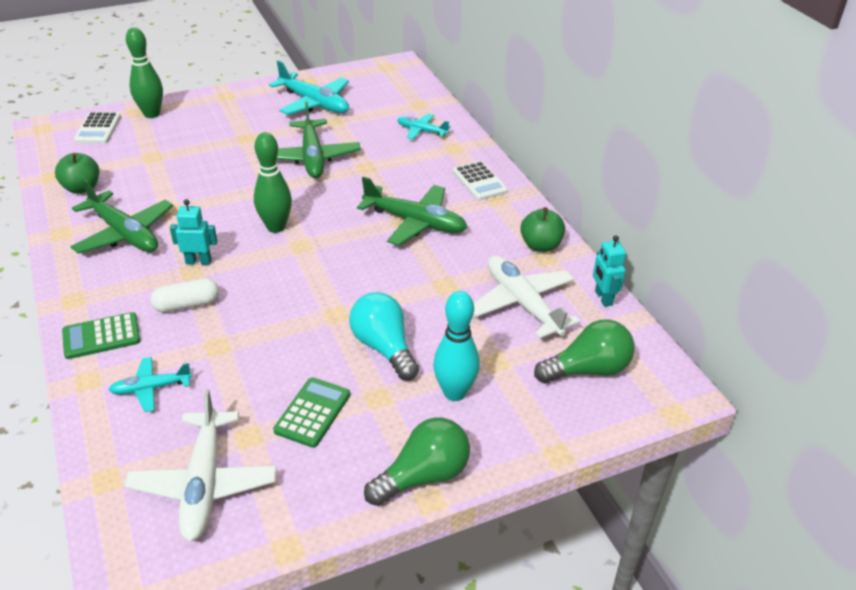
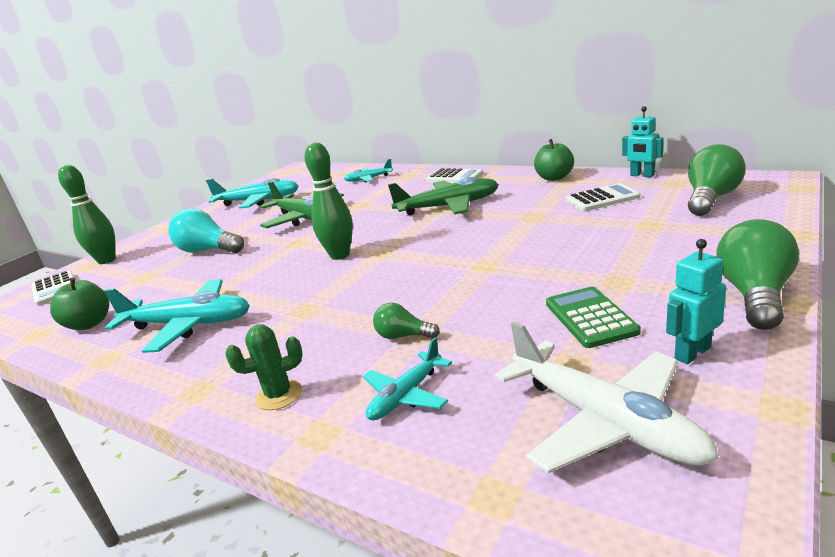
camera: 30 degrees left, 15 degrees down
(101, 336) = (278, 395): green calculator -> green cactus
(125, 233) = (188, 324): green plane -> turquoise plane
(187, 305) = (338, 328): white capsule -> none
(198, 261) = (301, 302): turquoise robot -> turquoise robot (692, 353)
(207, 341) = (403, 336): none -> green light bulb
(384, 347) = (561, 259): turquoise light bulb -> turquoise light bulb (208, 250)
(454, 392) = (663, 249): turquoise bowling pin -> none
(522, 303) = (602, 199): white plane -> white calculator

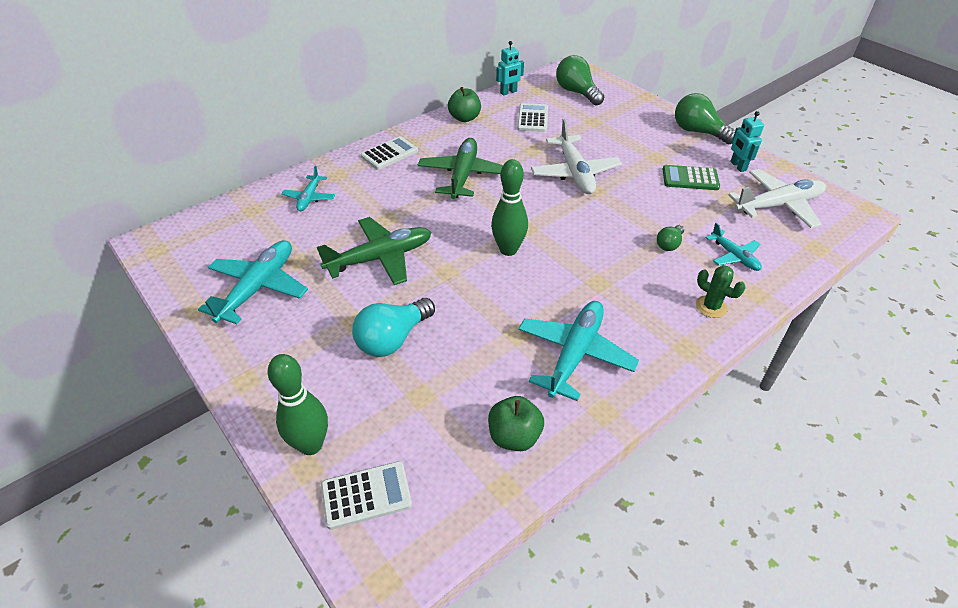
camera: 75 degrees left, 20 degrees up
(278, 395) = (711, 307): green cactus -> green cactus turned 45 degrees counterclockwise
(511, 246) = (575, 173): none -> white plane

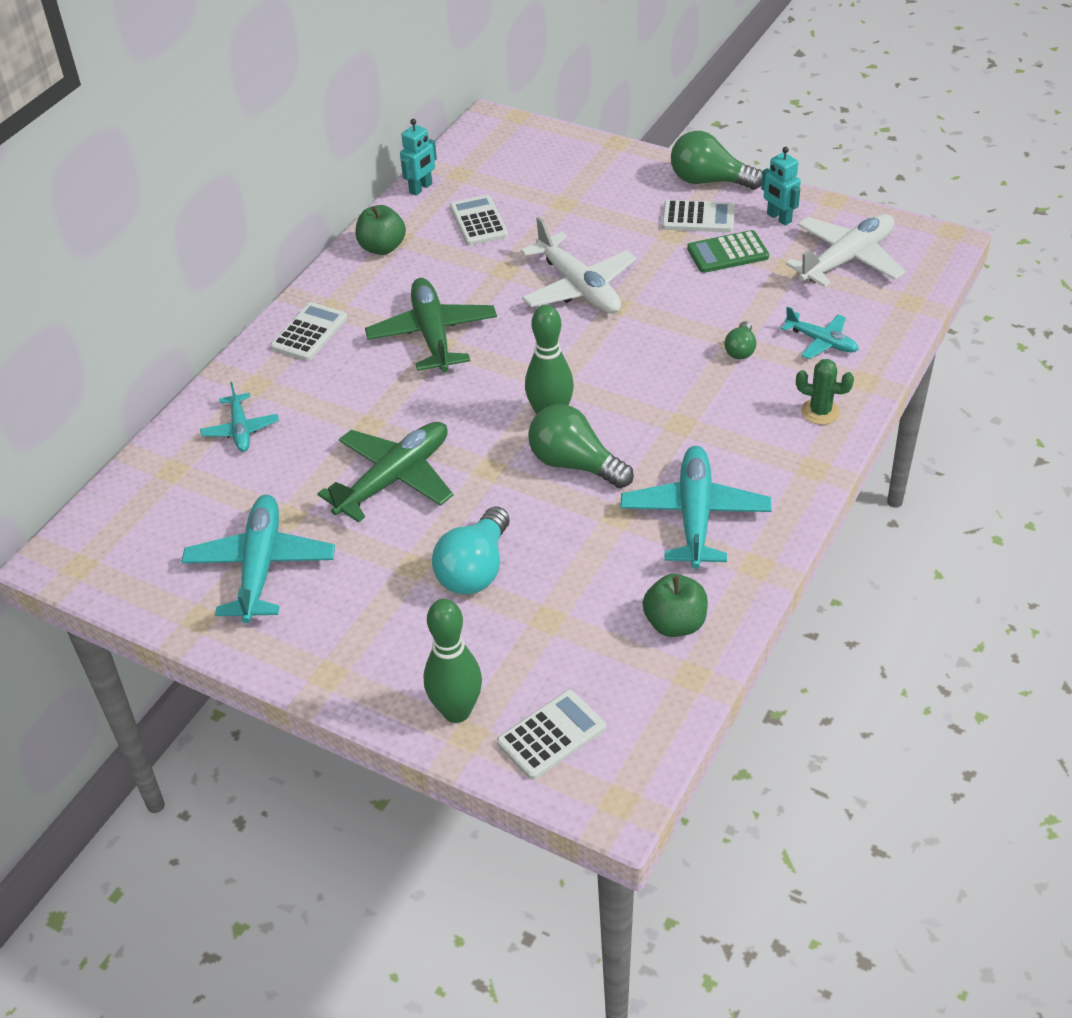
camera: 20 degrees left, 0 degrees up
(577, 92) = (518, 163): green light bulb -> green light bulb (575, 464)
(680, 152) = (698, 217): none -> white calculator

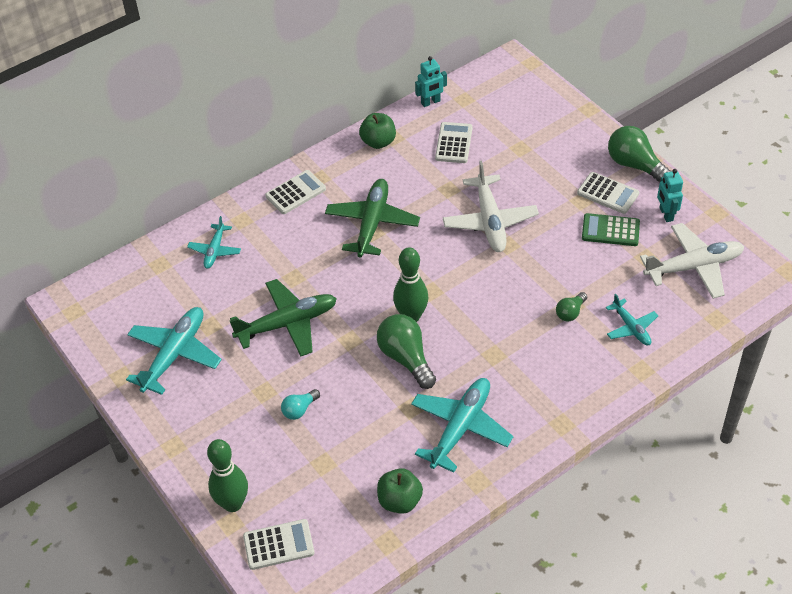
camera: 25 degrees right, 5 degrees up
(475, 569) = (299, 409): turquoise light bulb -> turquoise light bulb, size x0.54
(820, 412) = (594, 383): green cactus -> none

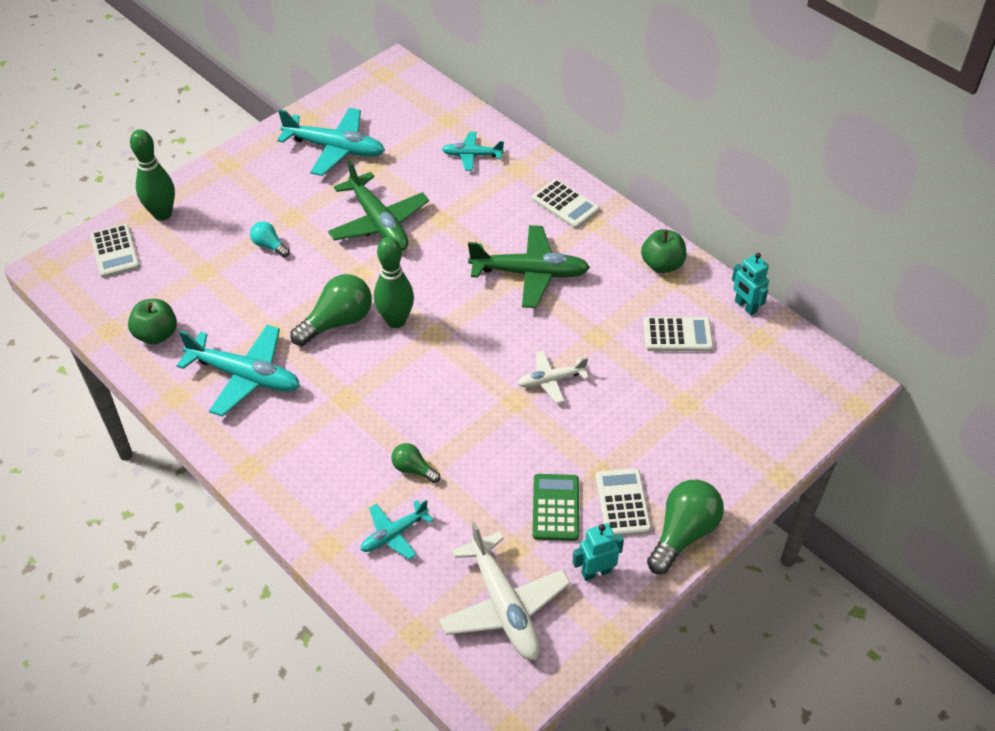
camera: 80 degrees right, 0 degrees up
(490, 221) = (551, 380): white plane -> white plane, size x0.56
(608, 193) = (622, 503): white calculator -> white calculator turned 150 degrees clockwise

